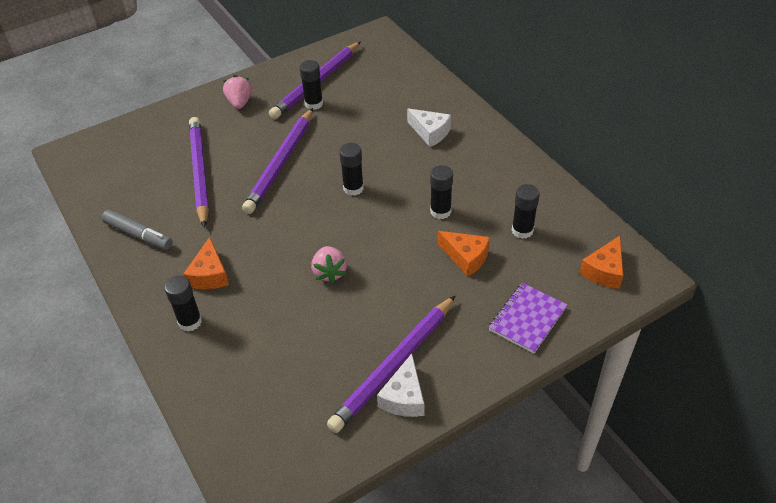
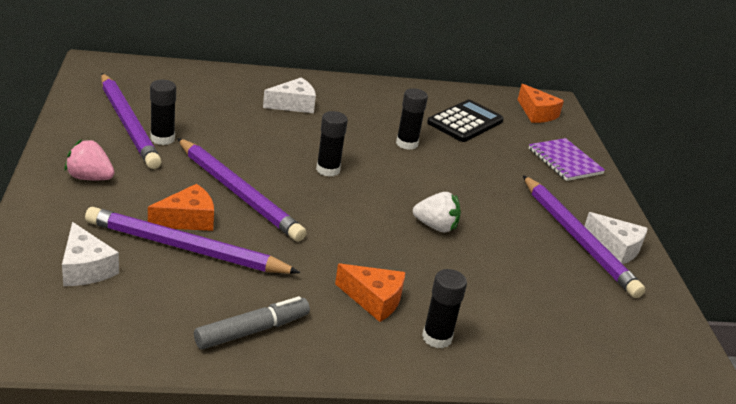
camera: 70 degrees left, 15 degrees down
(150, 147) = (86, 268): none -> white cheese
(329, 272) = (435, 226): pink strawberry -> white strawberry
(466, 257) = (475, 156): orange cheese -> orange cheese (188, 219)
(522, 230) = (465, 122): black glue stick -> black calculator

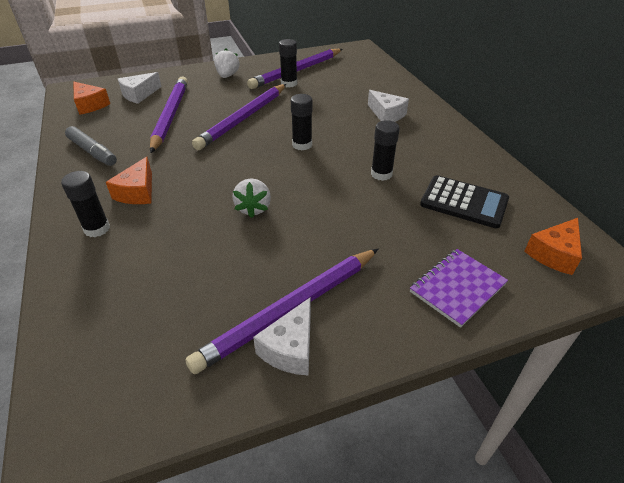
camera: 80 degrees right, 10 degrees up
(90, 178) = (227, 76): pink strawberry -> white strawberry
(188, 219) = (201, 110): orange cheese -> orange cheese (90, 105)

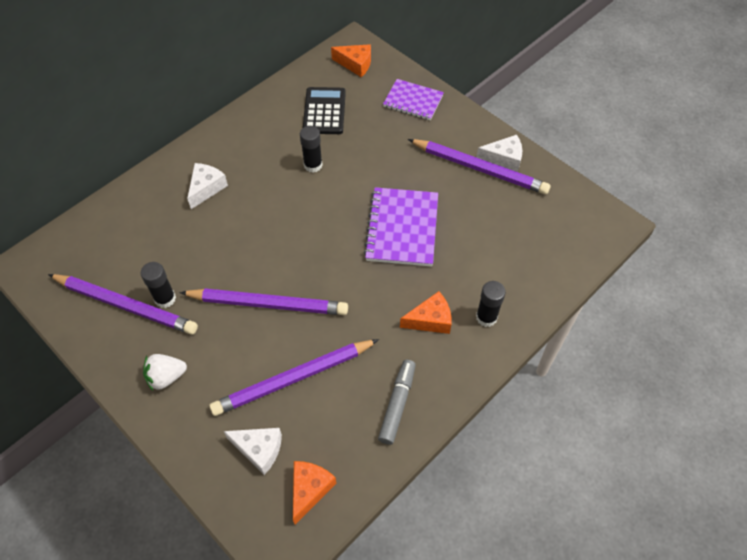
camera: 115 degrees left, 15 degrees up
(253, 208) = (402, 228): white strawberry -> purple notebook
(302, 145) = (295, 233): black glue stick -> none

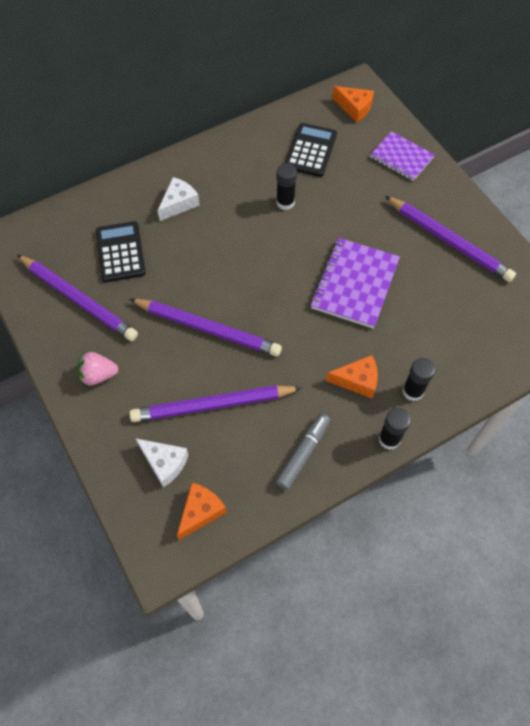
camera: 15 degrees right, 5 degrees up
(158, 248) = (120, 252): none -> black calculator
(165, 299) = (115, 301): black glue stick -> black glue stick (389, 439)
(166, 377) = (98, 375): white strawberry -> pink strawberry
(504, 158) = (477, 236): white cheese -> none

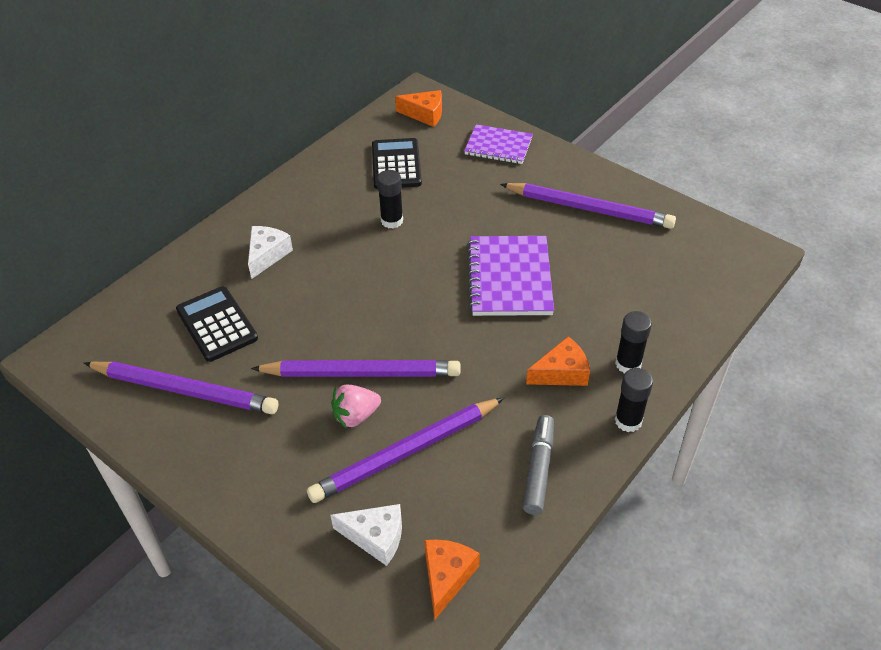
camera: 20 degrees left, 15 degrees down
(98, 375) = (246, 465): pink strawberry -> pink strawberry (356, 416)

